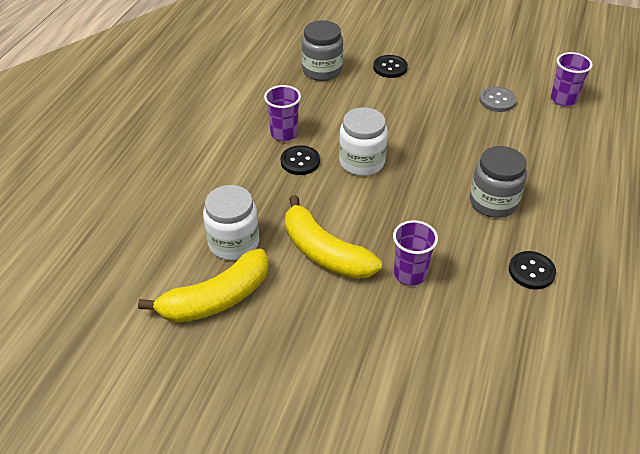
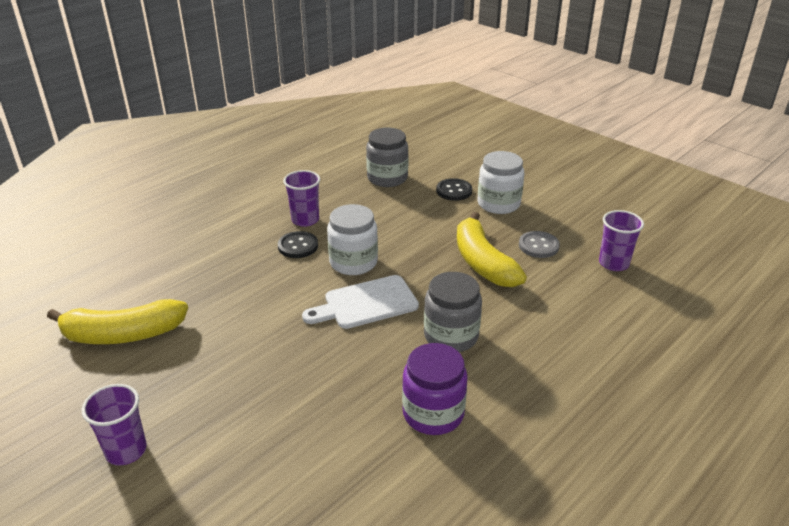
camera: 25 degrees right, 10 degrees down
(234, 243) = (179, 294): white jar -> white jar (498, 204)
(324, 252) = (248, 327): yellow banana -> yellow banana (482, 262)
(404, 196) = (366, 303): none -> white cutting board
(410, 274) = (308, 373): purple cup -> purple cup (126, 450)
(531, 271) = (433, 413): black button -> purple jar

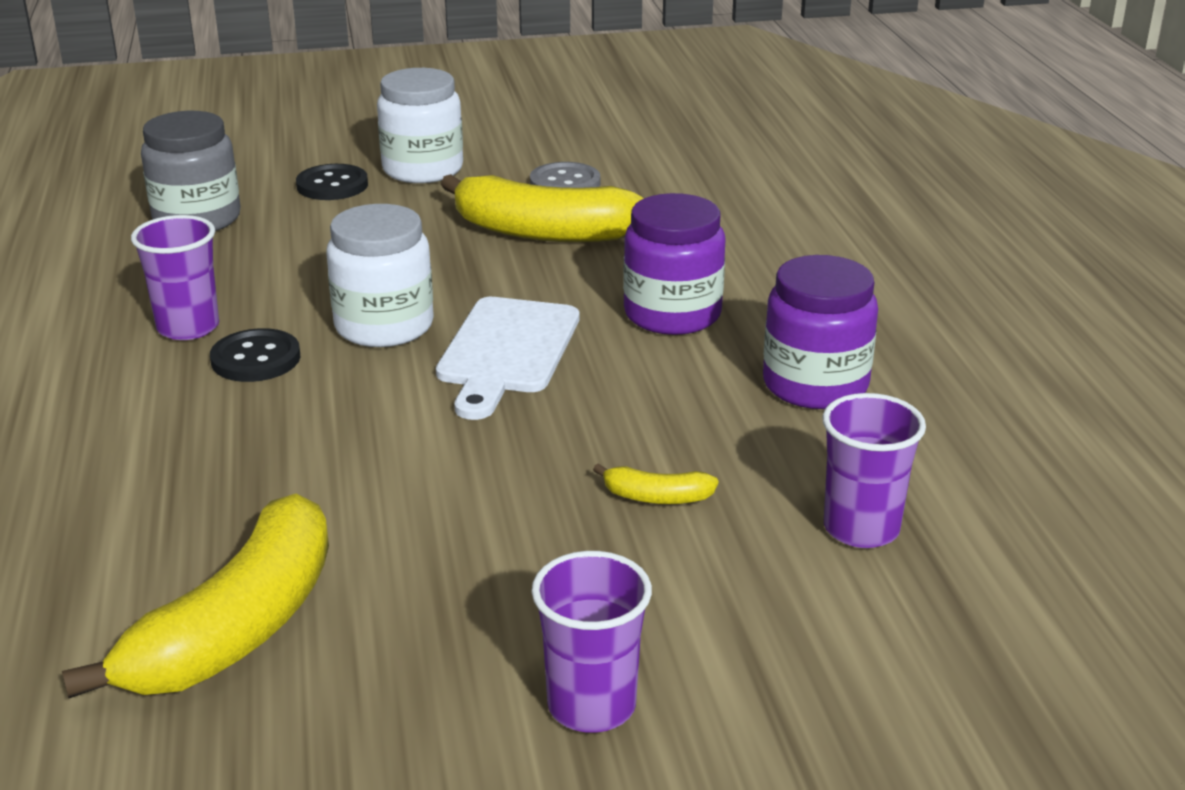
camera: 55 degrees left, 5 degrees down
(287, 402) = (656, 497): none -> yellow banana
(451, 336) = (672, 314): grey jar -> purple jar
(613, 263) = (673, 157): purple cup -> purple cup (861, 528)

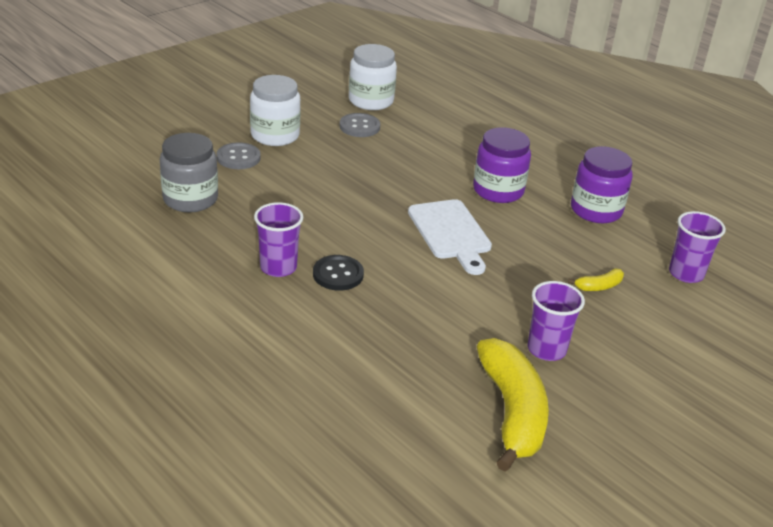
camera: 35 degrees left, 5 degrees up
(332, 185) = (238, 158): black button -> grey button
(384, 326) = (376, 236): white jar -> white jar (371, 101)
(542, 232) = (384, 160): yellow banana -> none
(591, 705) = (682, 387): purple cup -> purple cup (546, 349)

